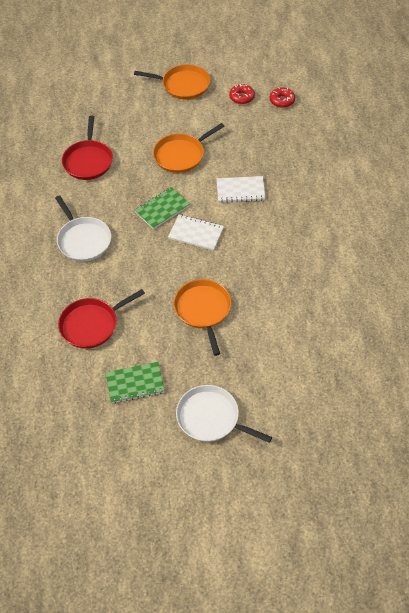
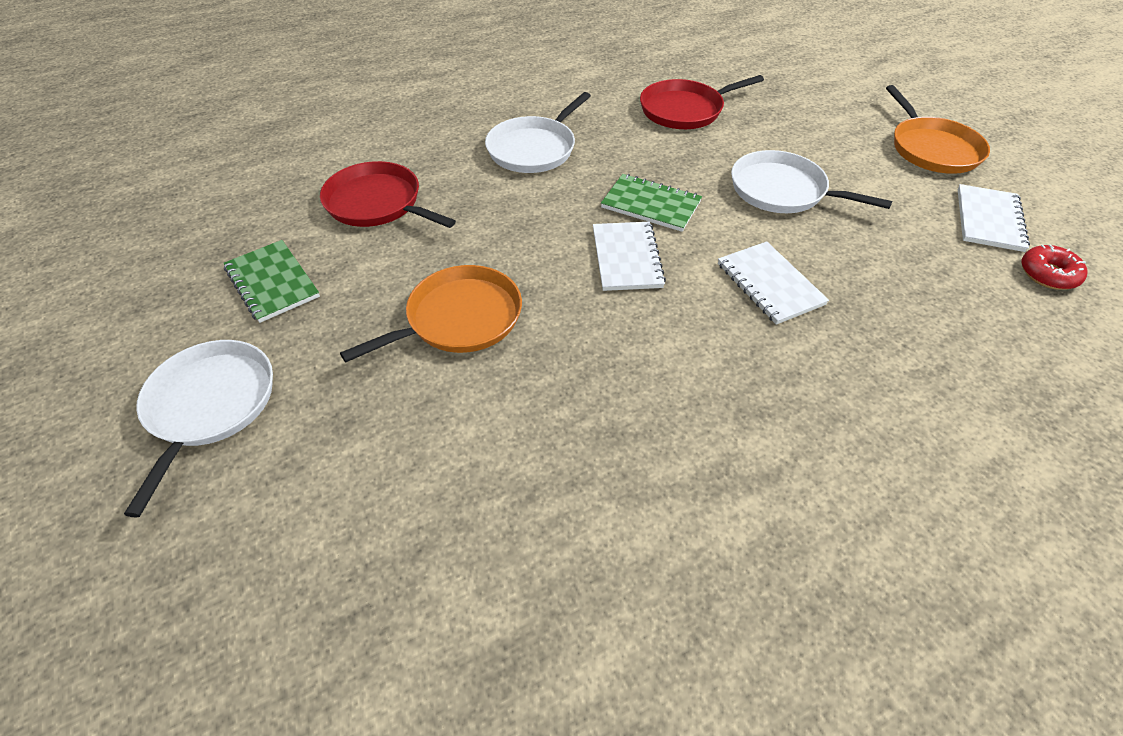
camera: 65 degrees right, 5 degrees down
(181, 155) = (782, 191): orange pan -> white pan
(241, 97) = (989, 220): red donut -> white notebook

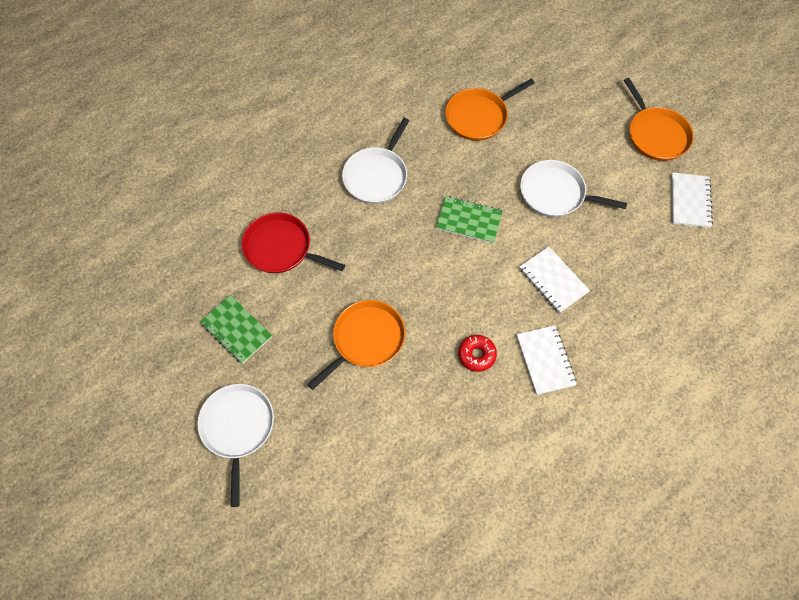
camera: 10 degrees left, 15 degrees up
(626, 258) = (460, 272): white notebook -> white notebook (545, 360)
(685, 110) = (479, 116): red pan -> orange pan
(1048, 274) = (722, 245): red donut -> red donut (476, 355)

